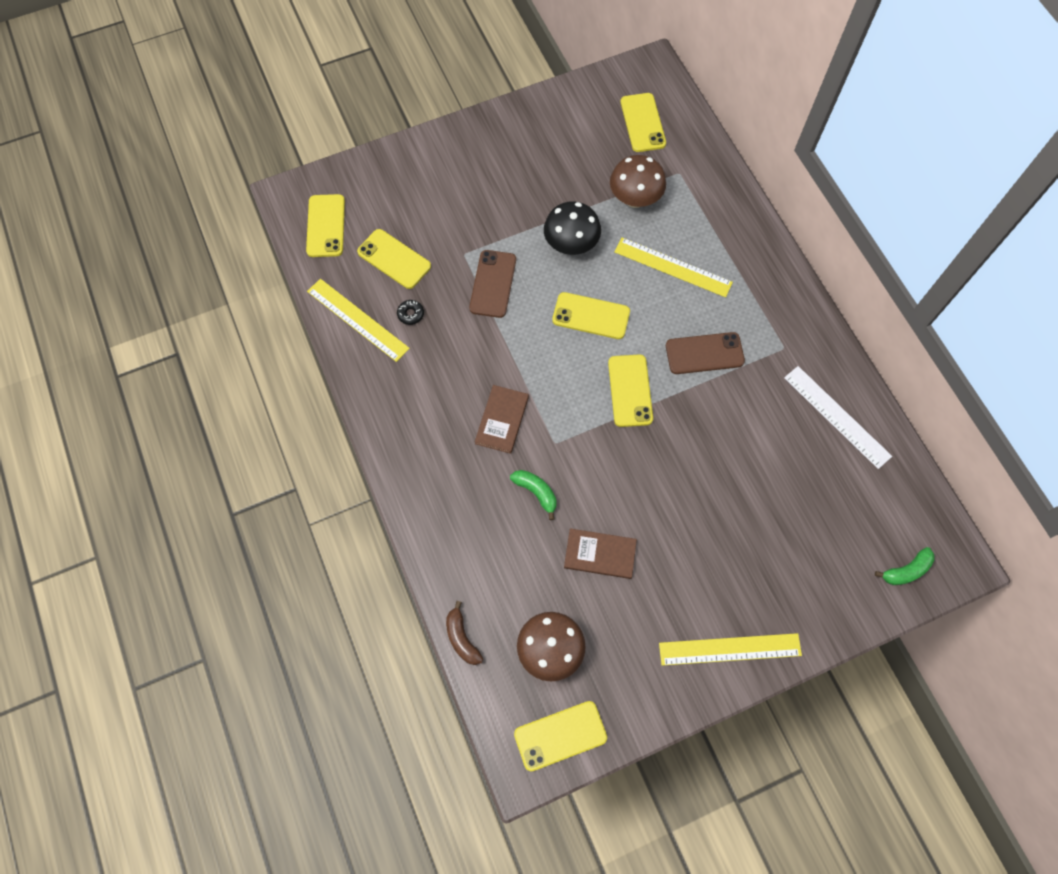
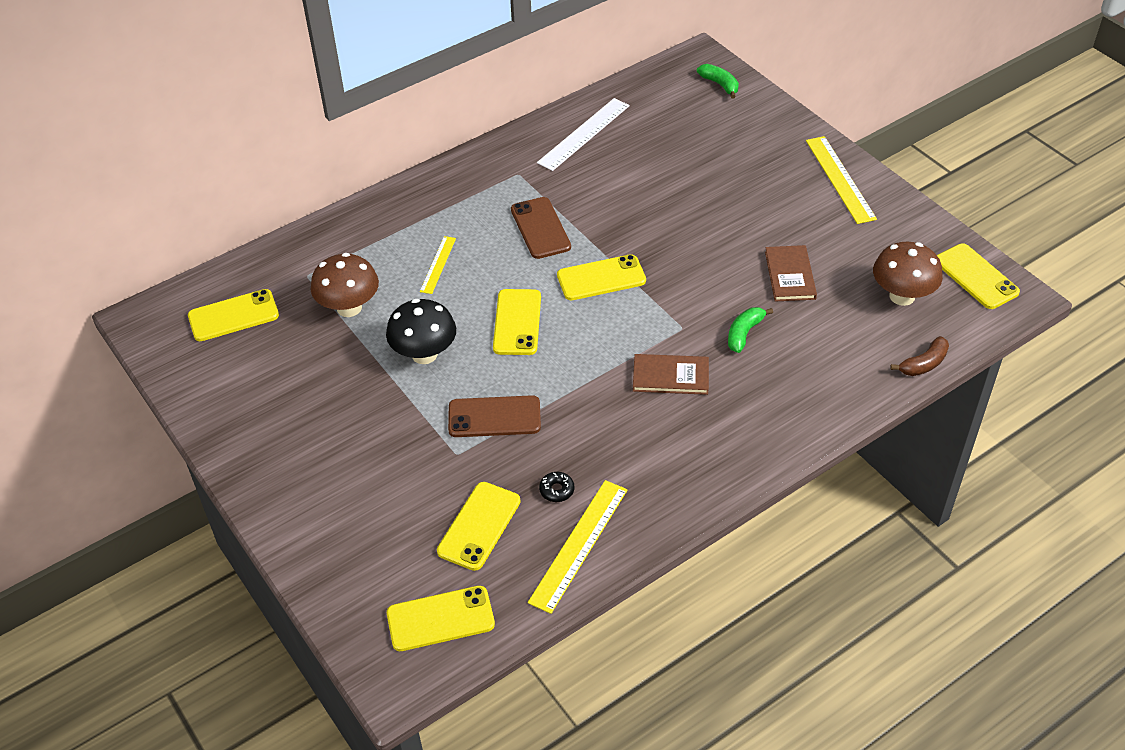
camera: 100 degrees left, 20 degrees down
(672, 267) = (438, 265): yellow ruler -> yellow ruler, size x0.59

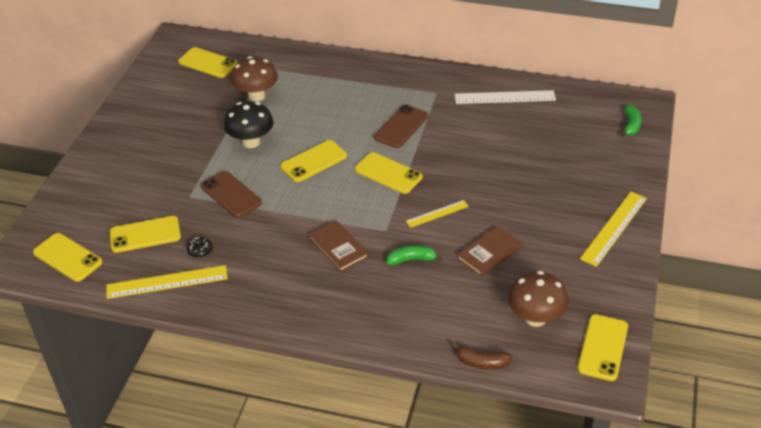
camera: 50 degrees right, 5 degrees down
(438, 265) = (325, 107): yellow ruler -> yellow ruler (437, 214)

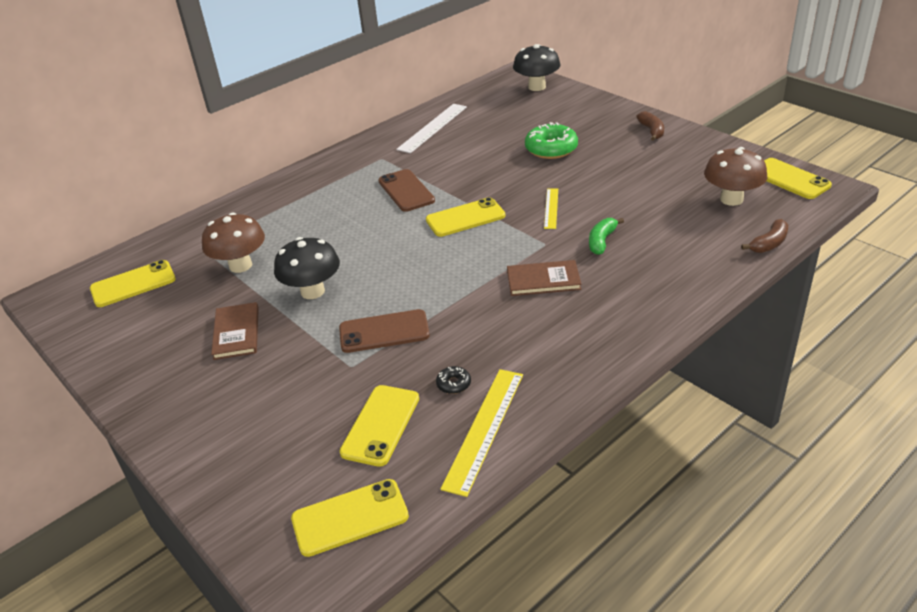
camera: 55 degrees left, 5 degrees down
(314, 161) = (395, 258): yellow phone -> none
(489, 253) = (630, 197): brown book -> brown book (236, 333)
(528, 178) = (551, 149): none -> green donut
(614, 228) = (651, 131): yellow ruler -> brown banana
(631, 125) = (537, 87): green banana -> black mushroom

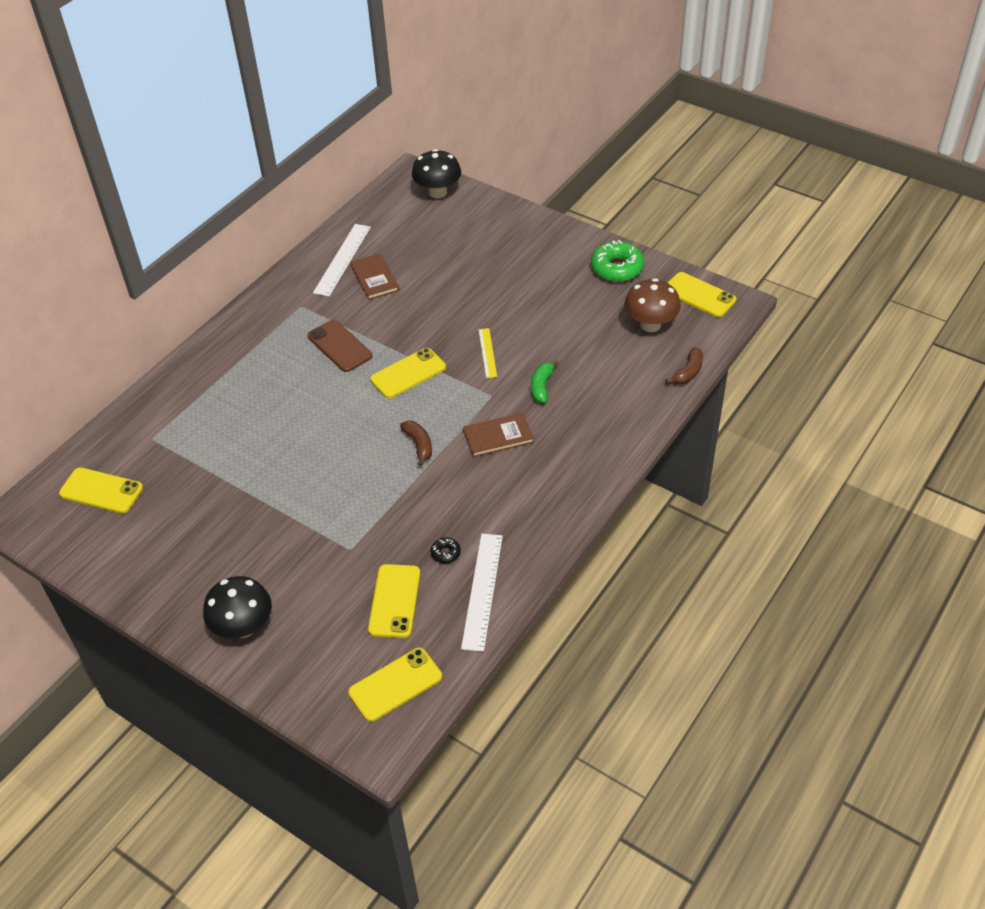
camera: 15 degrees left, 10 degrees up
(133, 284) = (101, 491): yellow phone -> yellow phone turned 60 degrees clockwise
(236, 333) = (230, 530): brown book -> brown book (374, 278)
(240, 265) = (203, 455): brown mushroom -> none
(312, 291) = (286, 476): black mushroom -> black mushroom (243, 627)
(384, 332) = (368, 510): brown phone -> none
(484, 429) = (482, 590): yellow ruler -> white ruler
(551, 149) = (471, 277): green donut -> green donut (617, 268)
(651, 131) = (565, 245): brown banana -> brown banana (419, 445)

